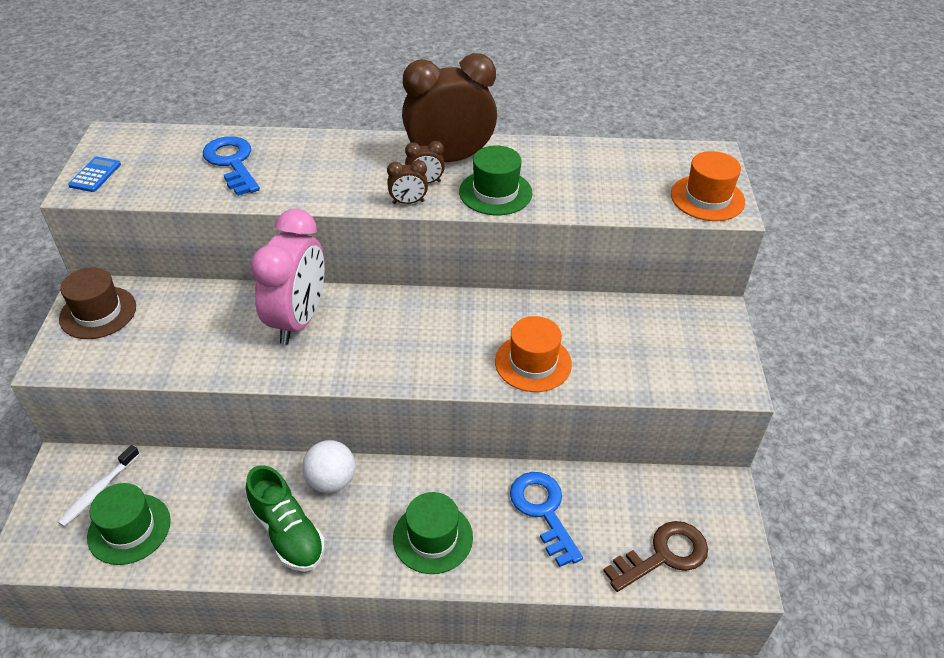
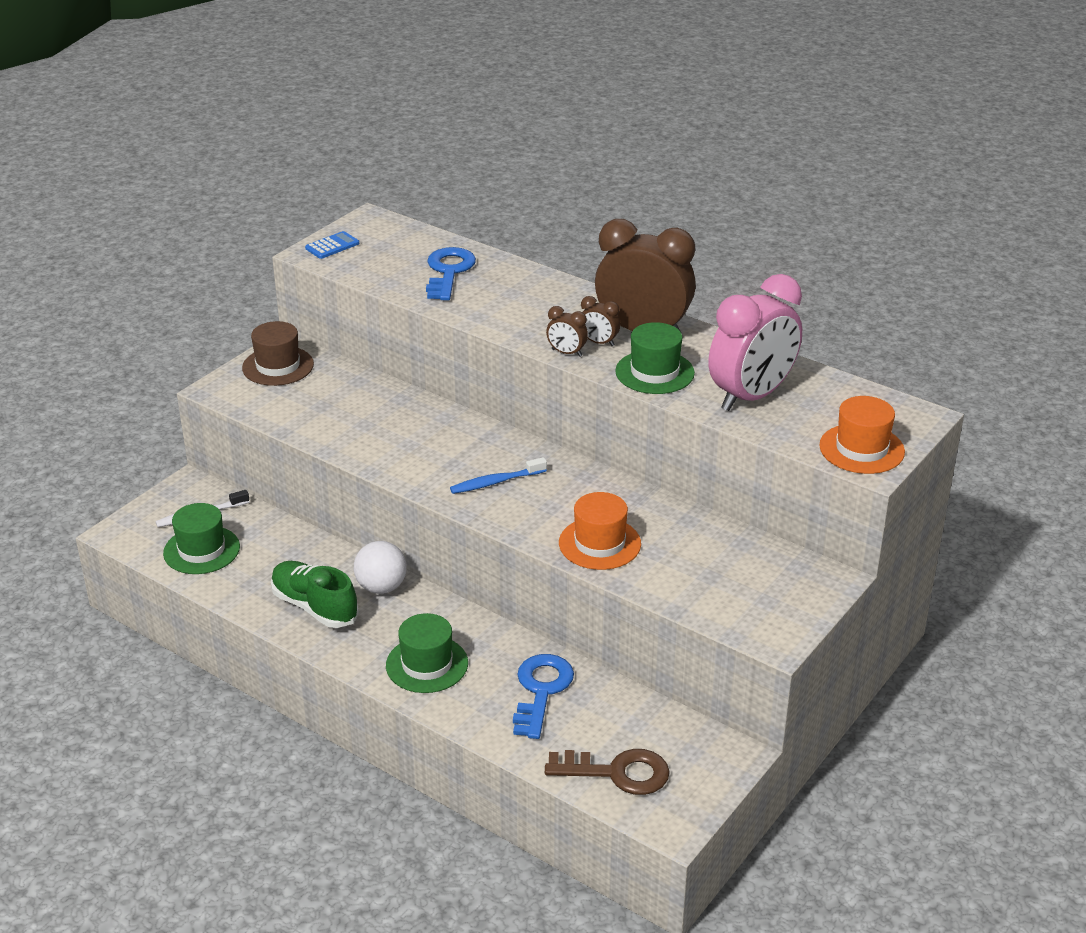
camera: 35 degrees right, 10 degrees down
(287, 533) = (315, 607): green shoe -> green shoe turned 135 degrees clockwise
(298, 320) = (429, 432): pink clock -> pink clock (751, 396)
(398, 344) = (495, 482): none -> blue toothbrush

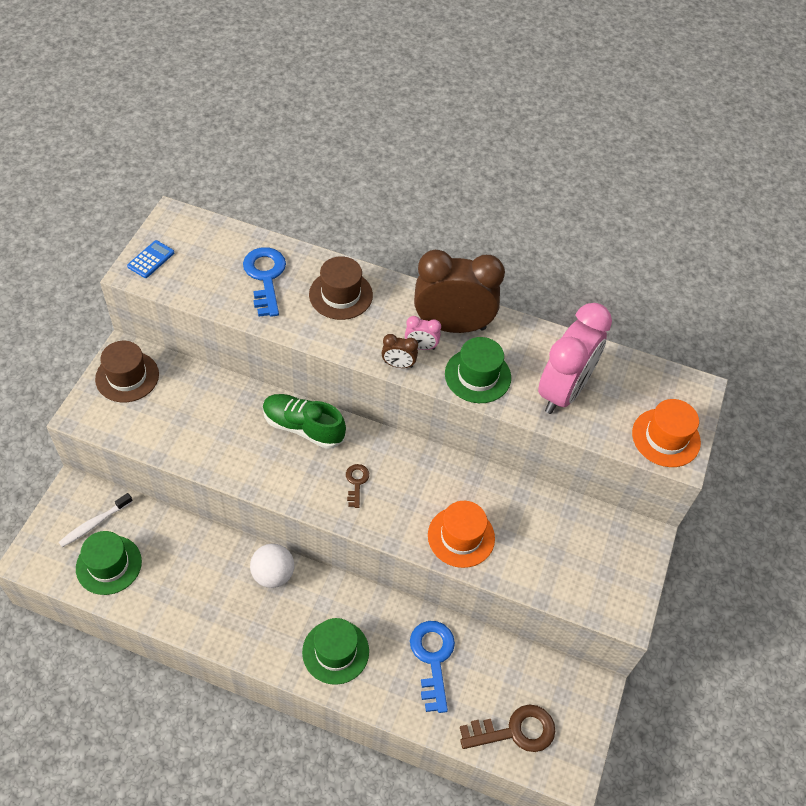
camera: 20 degrees left, 20 degrees up
(315, 607) = (225, 609): green shoe -> green shoe (303, 427)
(495, 482) = (356, 482): blue toothbrush -> brown key
(526, 294) = (340, 295): none -> brown hat
(599, 342) = (421, 346): brown clock -> pink clock

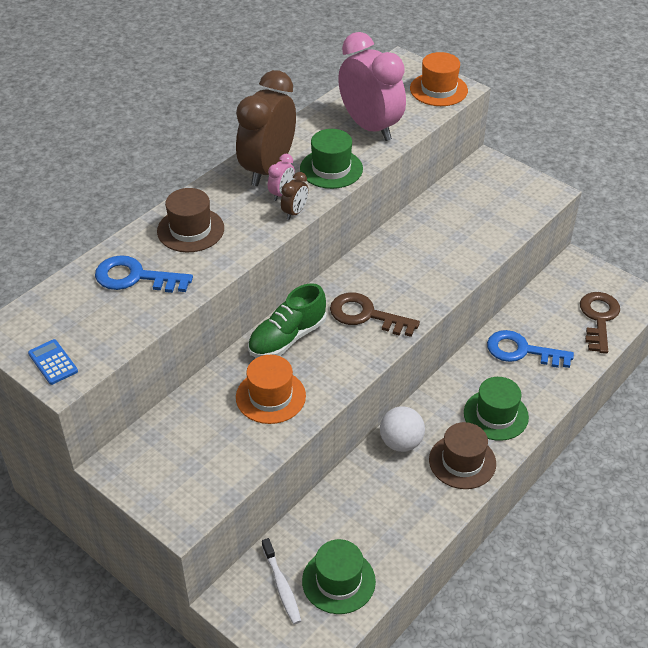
camera: 65 degrees left, 10 degrees down
(127, 376) = (150, 468): brown hat -> brown hat (462, 461)
(356, 482) = (366, 315): brown key -> brown key, size x1.87
(461, 536) = (448, 263): orange hat -> orange hat (270, 396)

